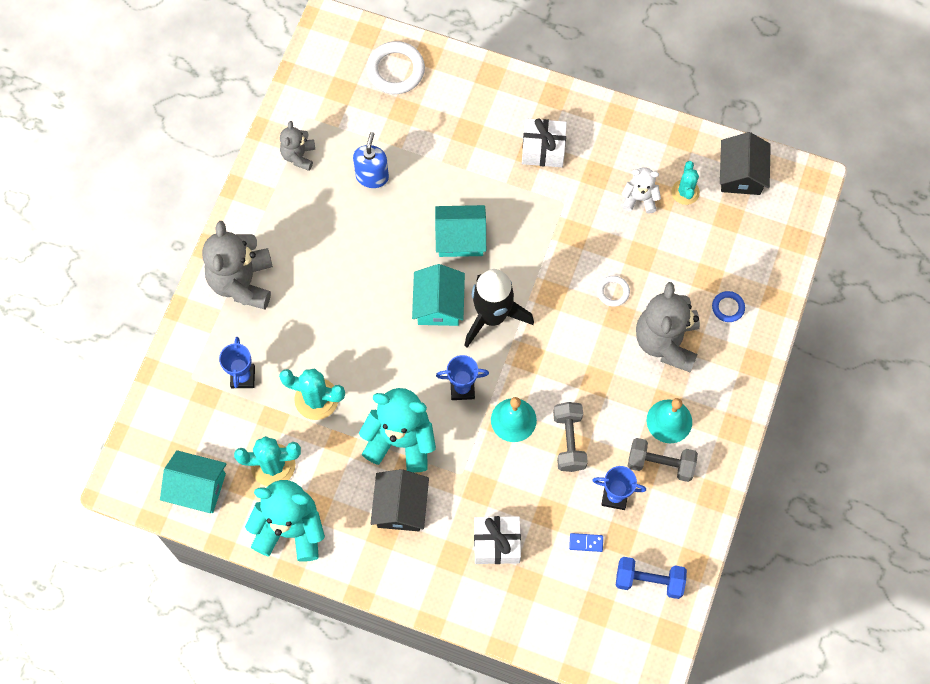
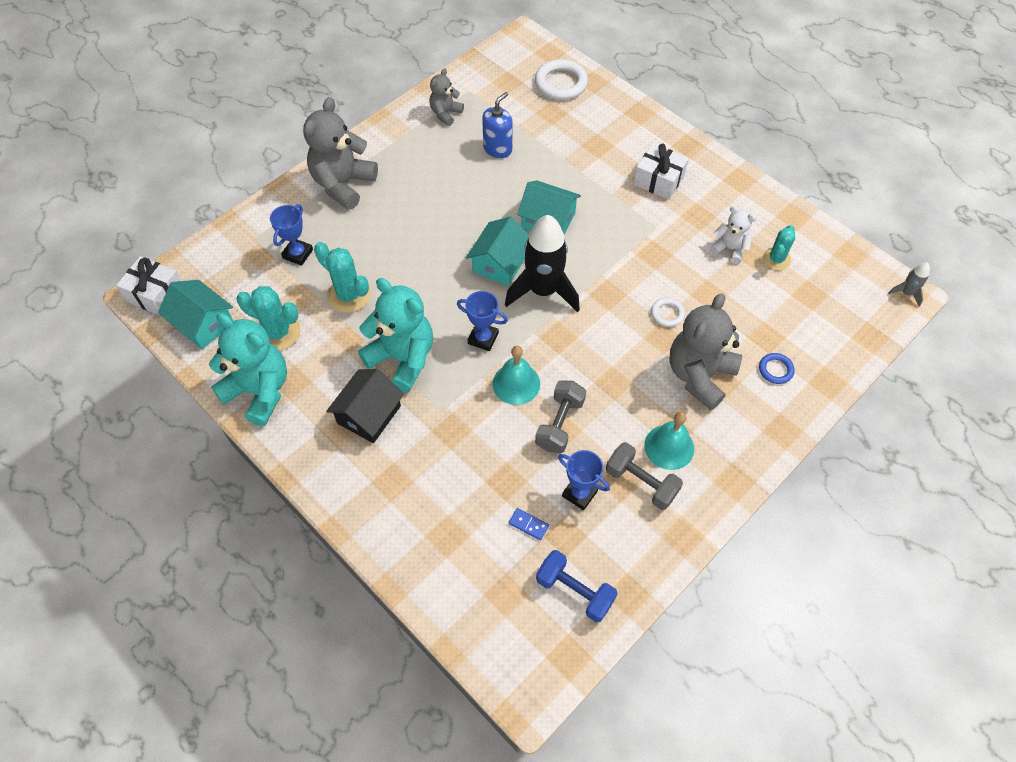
camera: 25 degrees right, 10 degrees down
(496, 543) = (440, 486): white gift -> white gift (156, 294)
(741, 174) = (838, 264): black house -> none
(810, 180) = (906, 293): none -> grey rocket

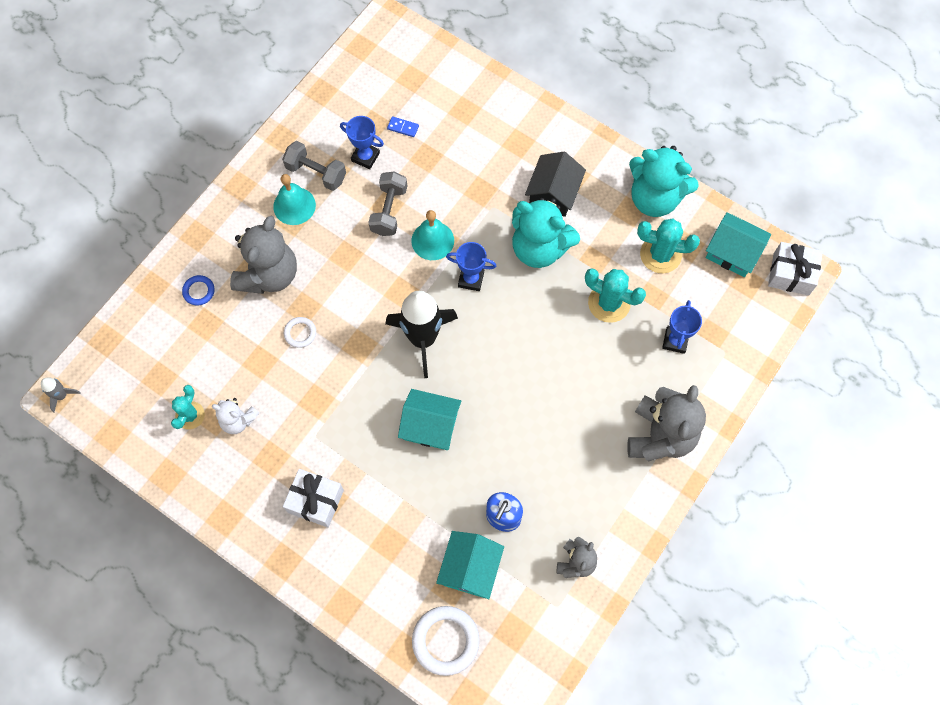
camera: 170 degrees right, 10 degrees up
(500, 263) = (471, 363): turquoise house -> turquoise house (470, 568)
(575, 591) = (361, 88): blue dumbbell -> none

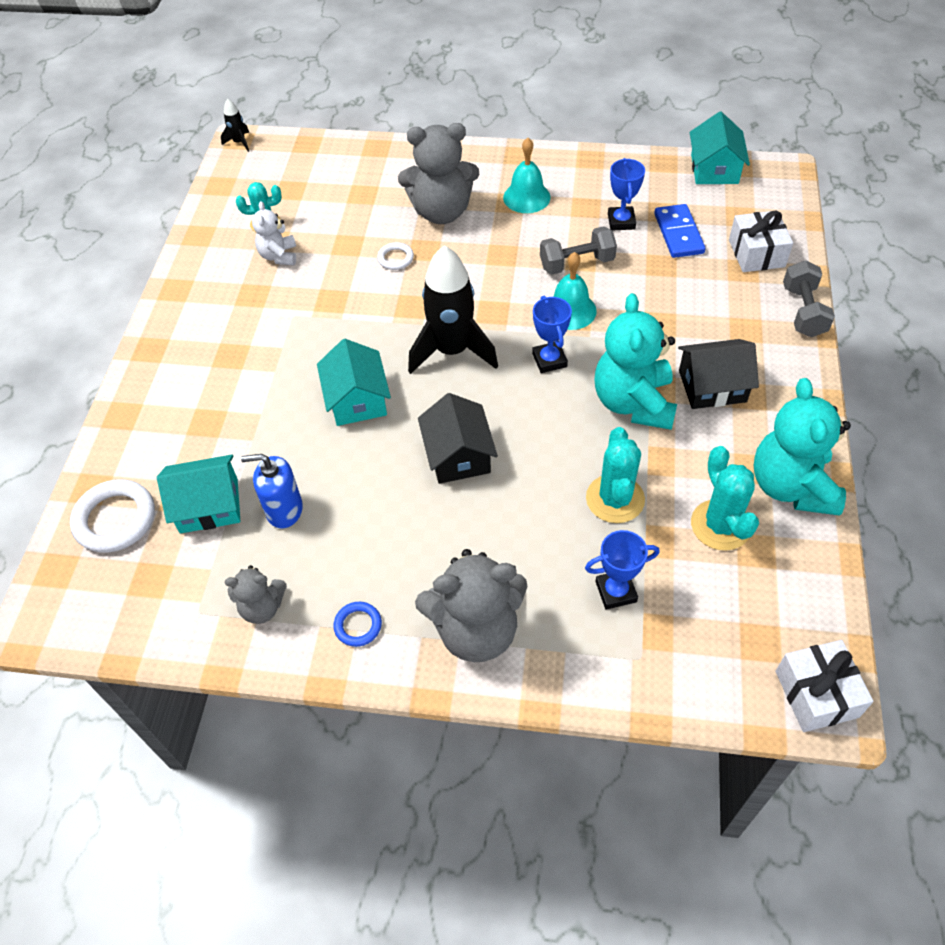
camera: 65 degrees right, 15 degrees down
(62, 395) = (239, 142): grey rocket -> black rocket
(199, 291) = (392, 176): blue ring -> blue ring (358, 625)
(315, 501) = (224, 345): white gift -> white gift (756, 253)
(316, 173) = (574, 196): grey dumbbell -> grey dumbbell (803, 311)
(403, 127) = (678, 233): blue domino -> blue domino, size x1.94
(520, 381) = (458, 455): none -> black house
(733, 252) = (790, 606): turquoise house -> turquoise house (714, 169)

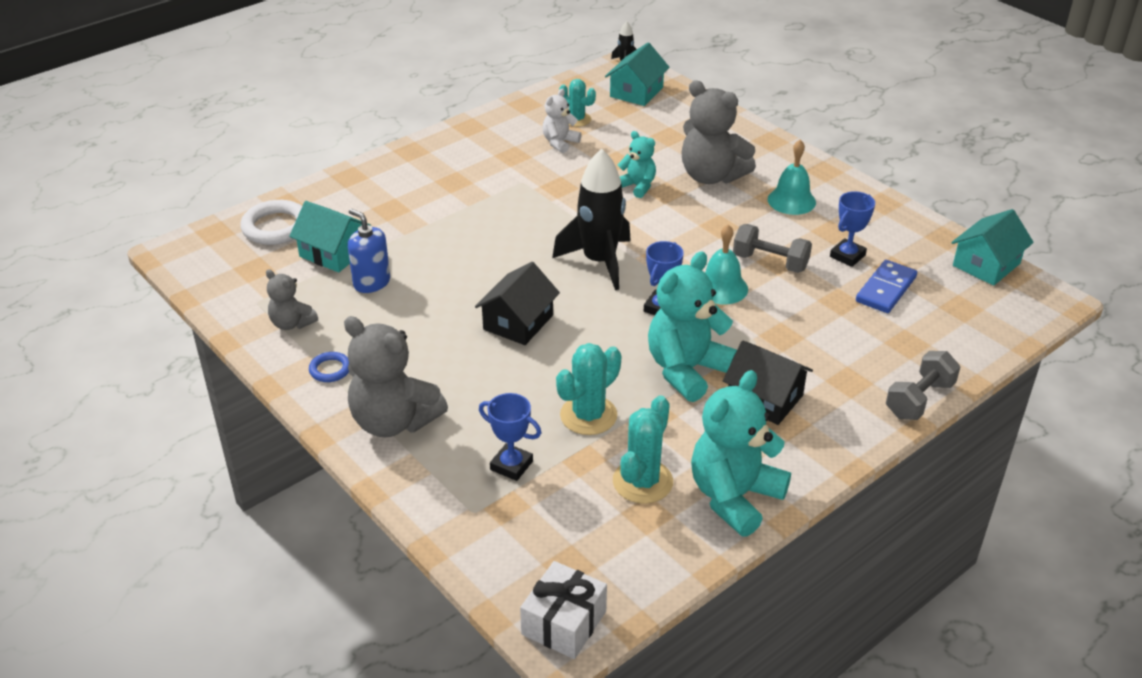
camera: 40 degrees right, 15 degrees down
(357, 399) = (497, 251): turquoise house -> turquoise house (636, 92)
(395, 258) = (637, 186): white ring -> turquoise teddy bear
(756, 253) = (937, 339): white gift -> none

